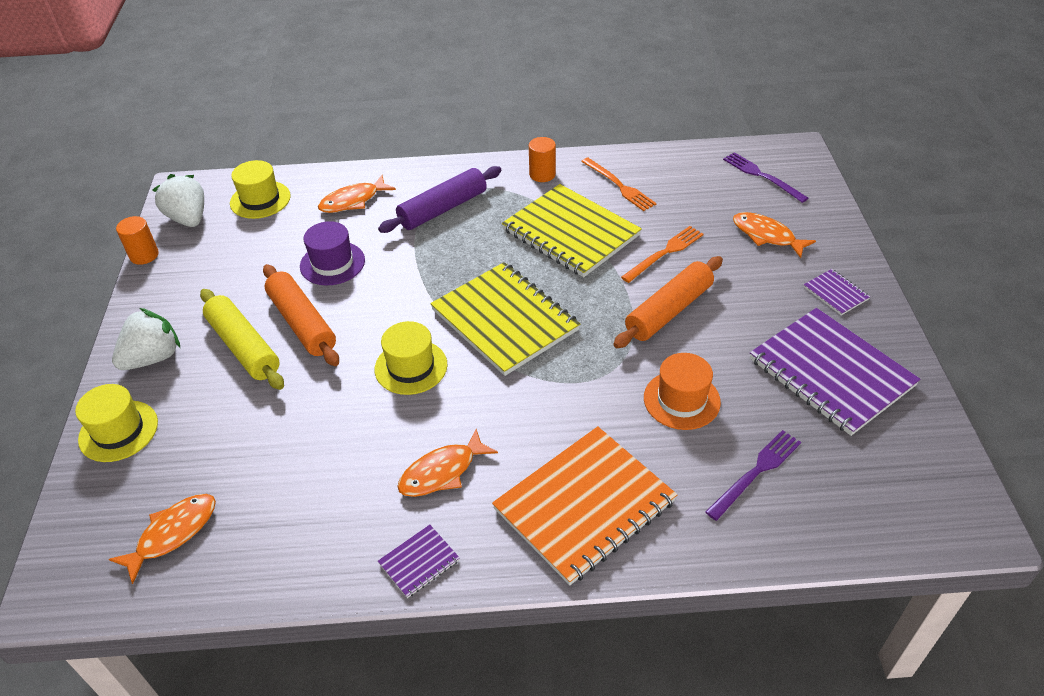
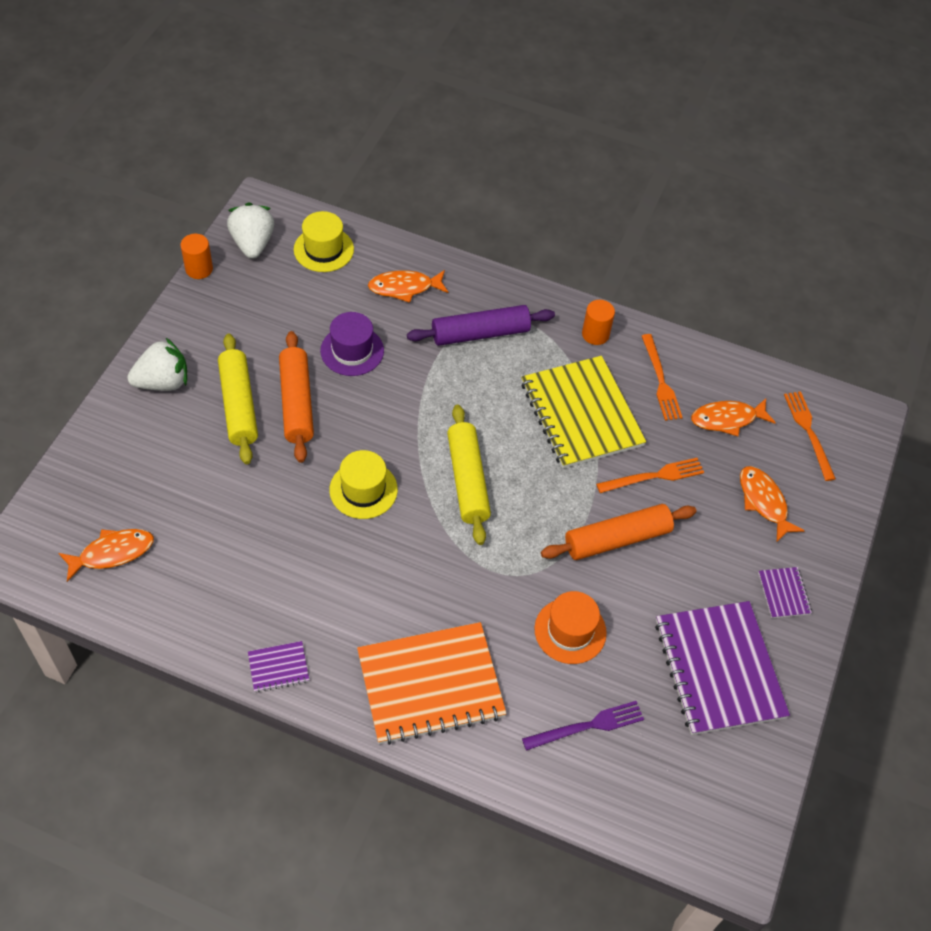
camera: 20 degrees right, 10 degrees up
(118, 431) = (109, 441): yellow hat -> none
(442, 472) = (336, 600): orange fish -> orange fish (727, 419)
(504, 320) = (467, 480): yellow notebook -> yellow rolling pin
(762, 176) = (809, 432): purple fork -> orange fork

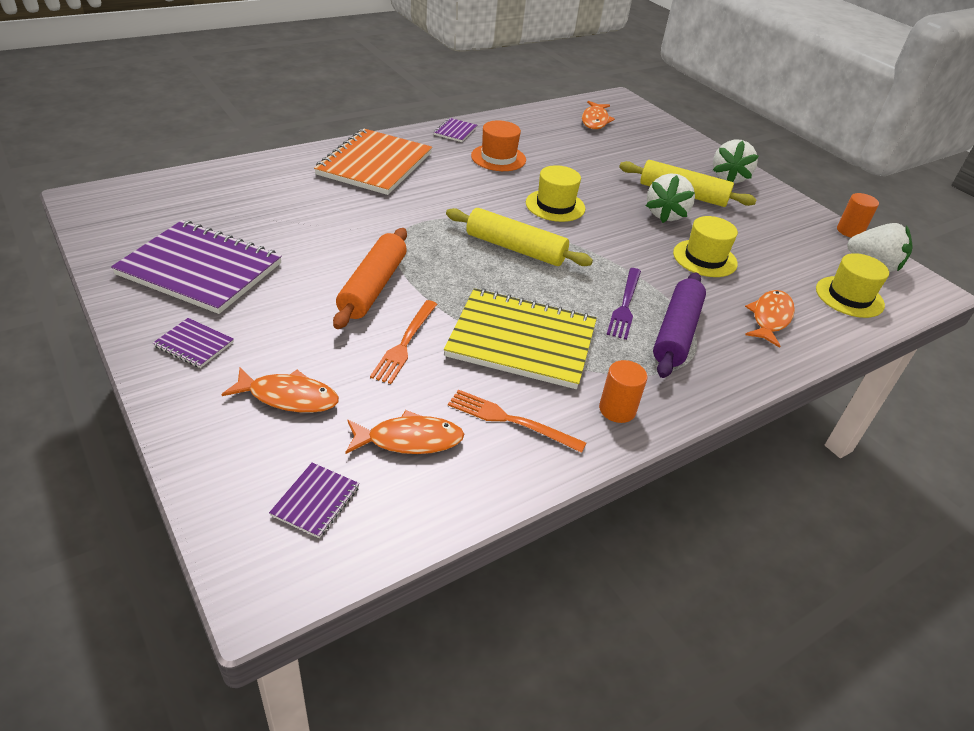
camera: 125 degrees right, 15 degrees down
(297, 403) = (666, 214): orange rolling pin -> white strawberry
(352, 350) = (705, 258): purple hat -> yellow hat
(570, 631) = (332, 226): orange hat -> orange hat (498, 158)
(587, 726) = (260, 197): purple fork -> purple fork (625, 305)
(727, 419) = (409, 440): orange fish -> orange fish turned 60 degrees clockwise
(809, 432) = (315, 501): orange fork -> purple notebook

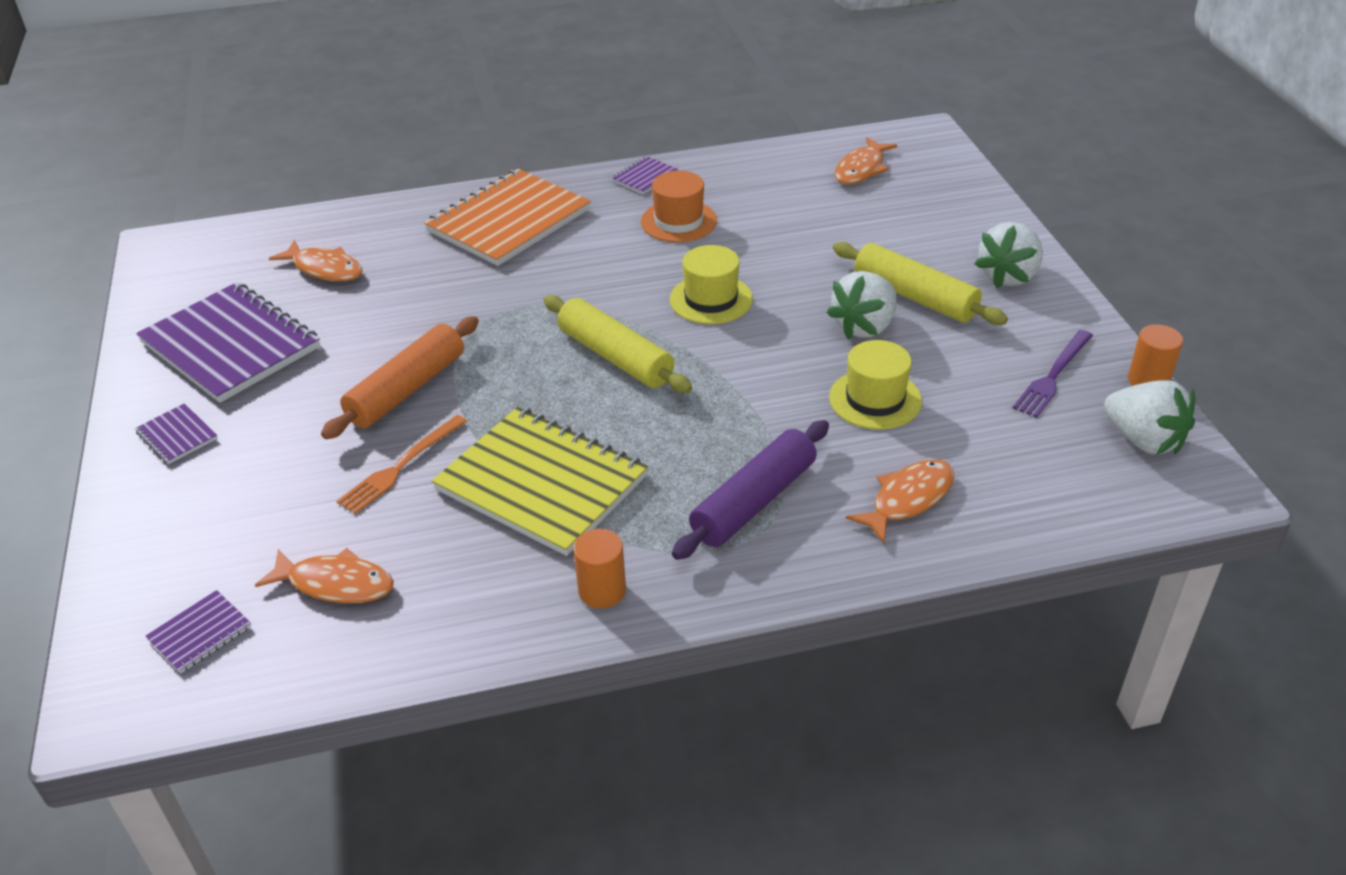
camera: 25 degrees right, 0 degrees up
(288, 397) = (238, 512): orange fish -> orange fish (324, 269)
(511, 420) = (463, 581): orange fork -> none
(625, 305) = (710, 453): purple fork -> purple fork (1053, 376)
(849, 297) = (1061, 484): yellow hat -> none

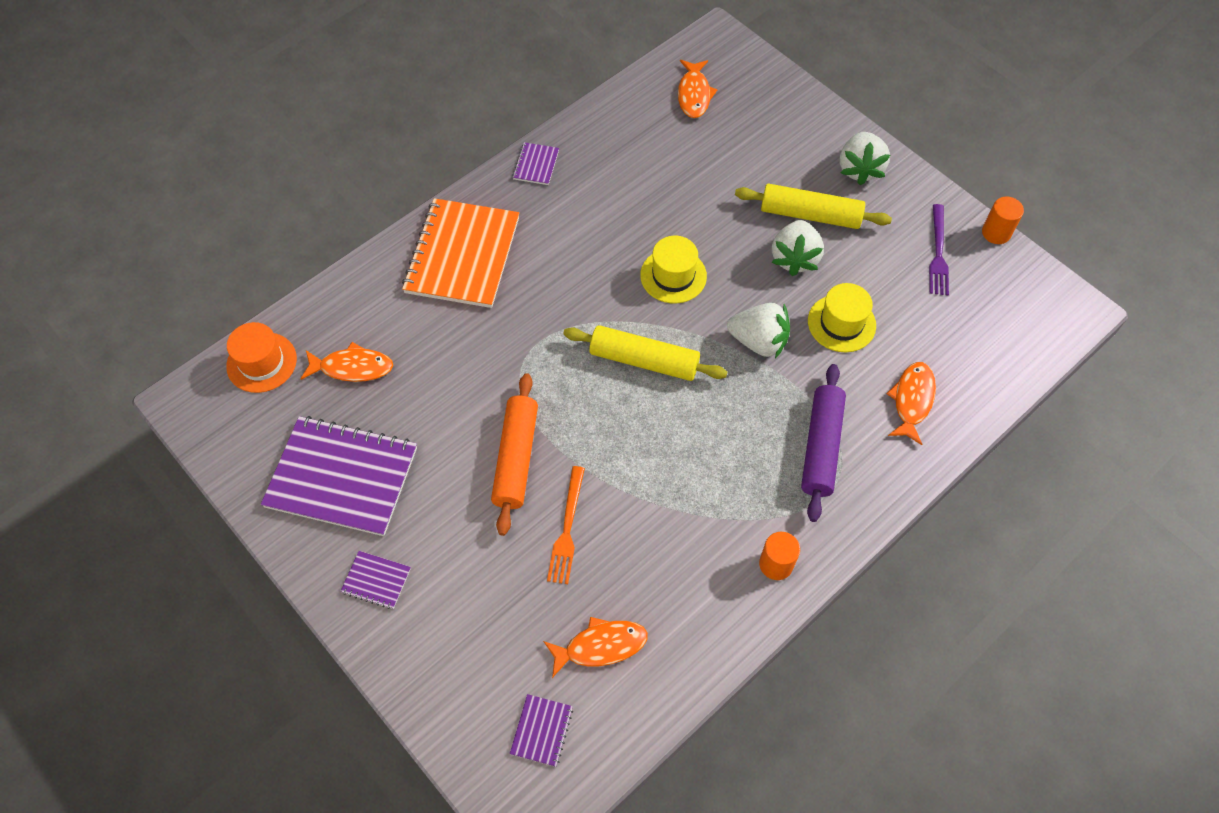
camera: 30 degrees left, 20 degrees up
(541, 483) = (675, 497): yellow notebook -> none
(678, 221) = (595, 204): orange hat -> orange hat (261, 362)
(1143, 440) = (1019, 286): white strawberry -> white strawberry (758, 341)

